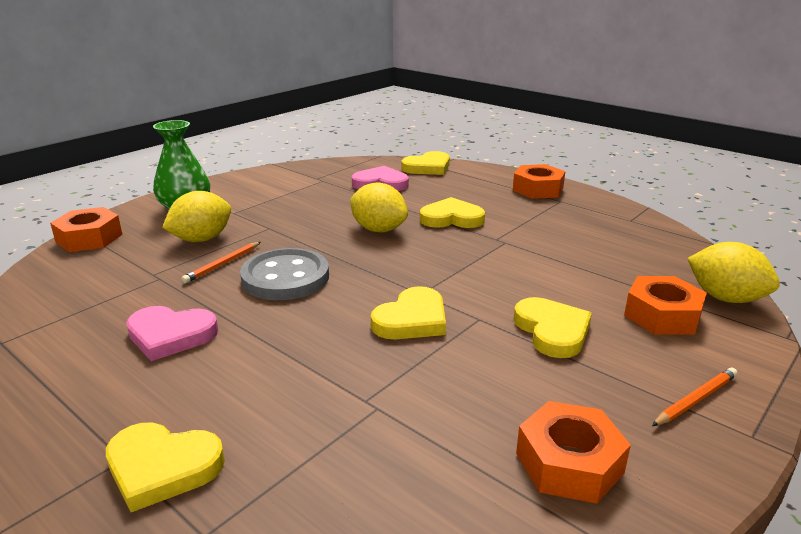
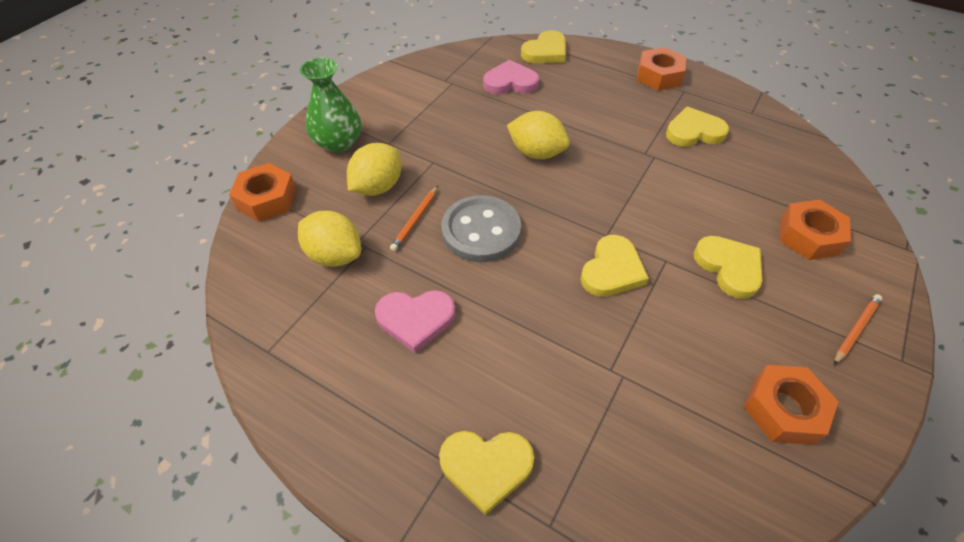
camera: 10 degrees left, 25 degrees up
(451, 218) = (596, 128): yellow heart -> yellow heart (694, 132)
(725, 298) = (852, 208): yellow lemon -> yellow lemon (334, 255)

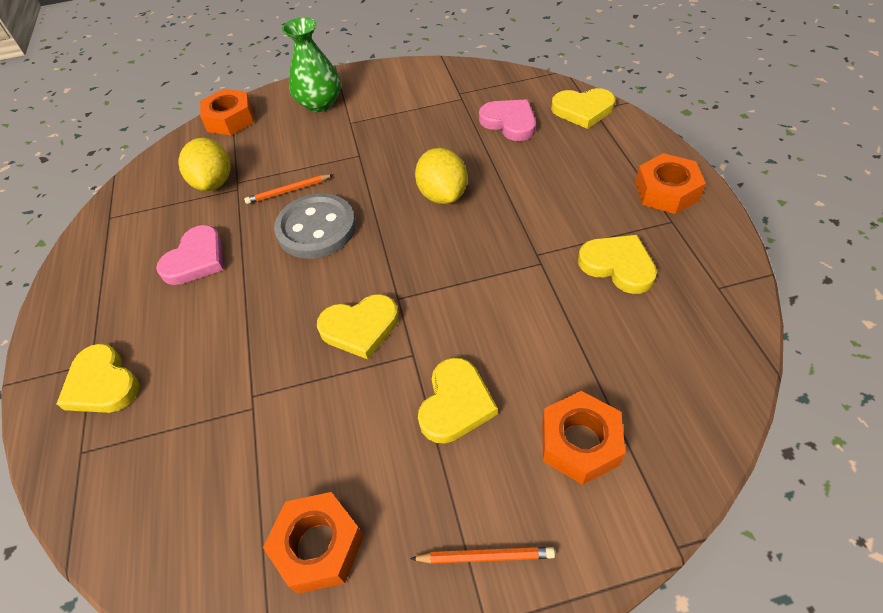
camera: 50 degrees right, 0 degrees up
(377, 187) = (299, 151): yellow lemon -> none
(415, 320) = (196, 259): pink heart -> pink heart turned 105 degrees counterclockwise

